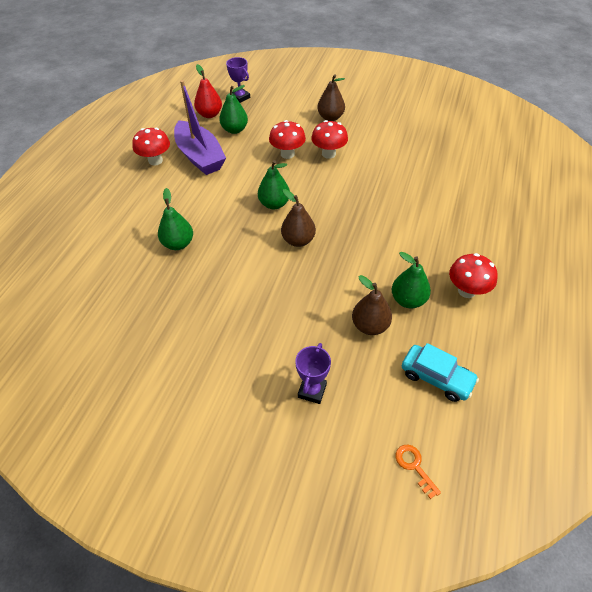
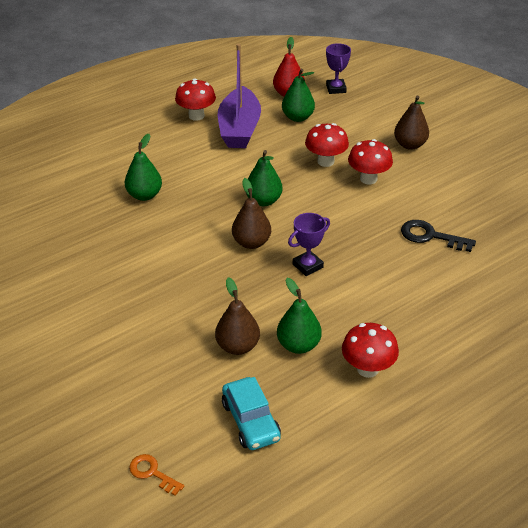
camera: 35 degrees right, 10 degrees down
(312, 391) = (132, 367): purple trophy -> purple trophy (307, 266)
(408, 176) = (430, 236): none -> black key
(414, 466) = (152, 473): orange key -> orange key turned 60 degrees counterclockwise

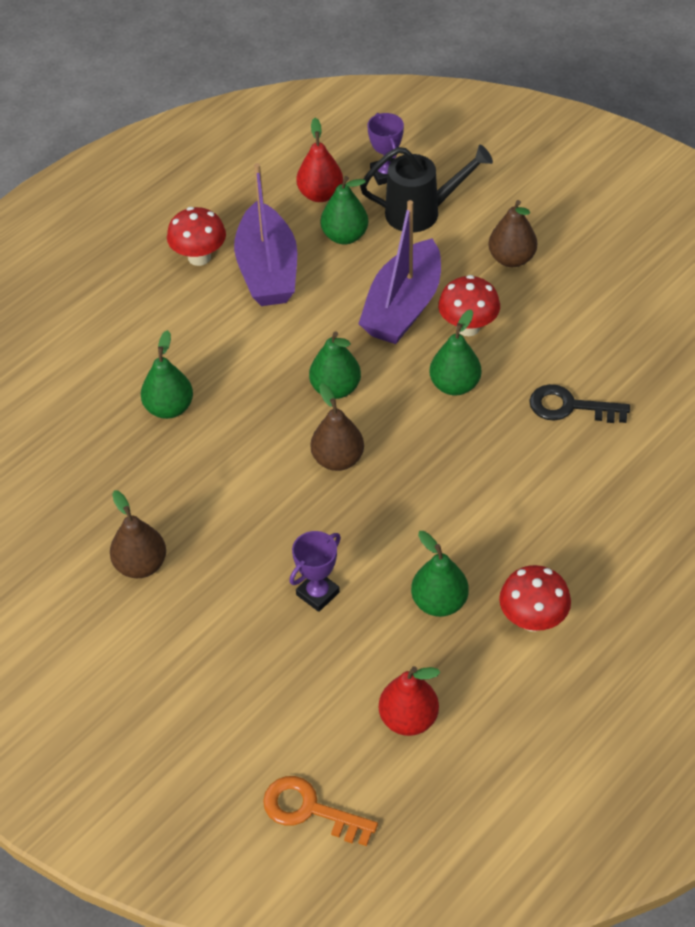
camera: 10 degrees left, 10 degrees up
(152, 473) = (310, 810): orange key -> orange key, size x1.55
(237, 346) = (363, 619): brown pear -> brown pear (141, 565)
(251, 421) = (408, 719): turquoise car -> red pear
(307, 266) = (421, 482): purple trophy -> purple trophy (318, 593)
(325, 161) = (403, 307): red mushroom -> purple boat
(349, 211) = (454, 385): none -> green pear
(353, 112) = (421, 212): none -> black watering can

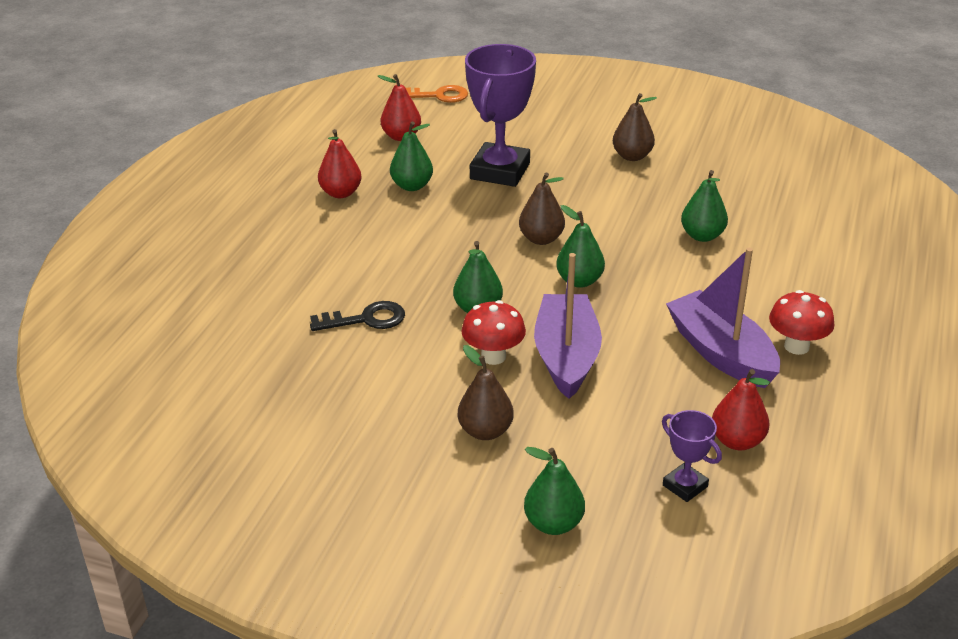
camera: 155 degrees right, 15 degrees down
(318, 593) = (500, 171): purple trophy -> purple trophy, size x2.07
(345, 236) = (674, 405): green pear -> green pear (553, 524)
(421, 212) = (613, 453): black watering can -> none
(532, 619) = (341, 193): red mushroom -> red pear

